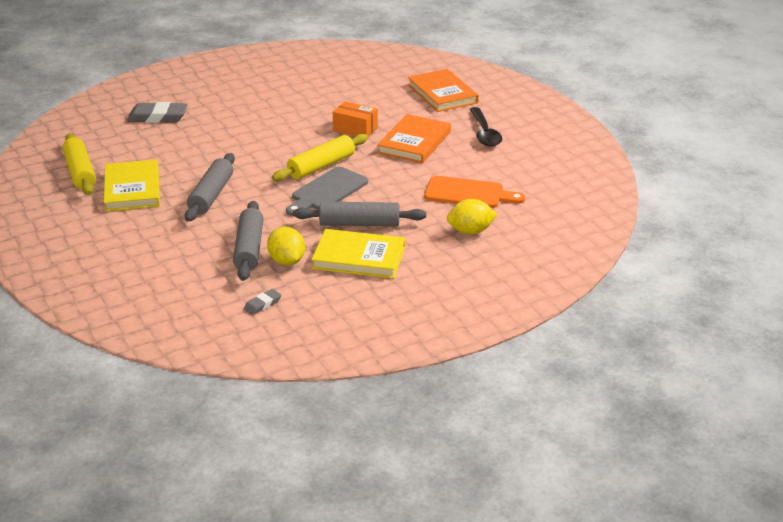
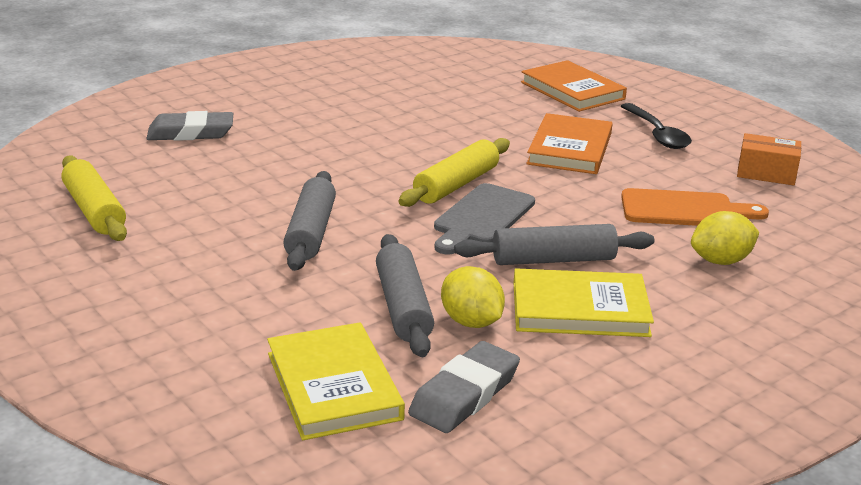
camera: 10 degrees left, 5 degrees down
(132, 189) = (184, 230): yellow book -> yellow book (333, 386)
(262, 304) = (465, 394): grey eraser -> grey eraser, size x1.99
(355, 129) = (479, 136): orange box -> orange box (766, 173)

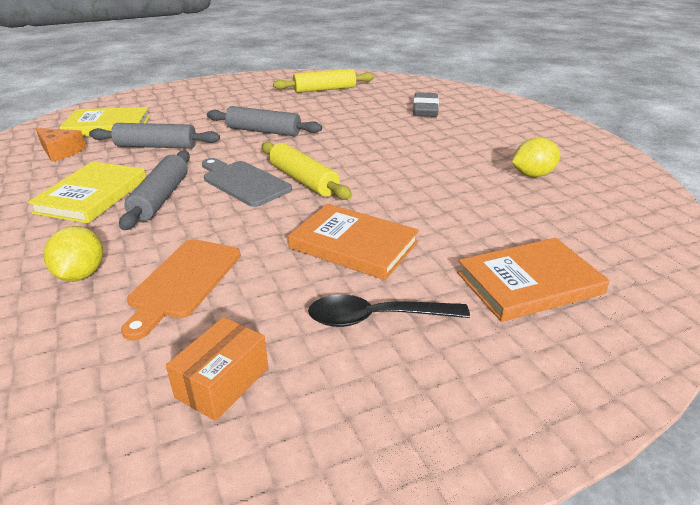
camera: 105 degrees right, 5 degrees up
(465, 394) = (60, 151): grey eraser -> orange cheese
(471, 322) = (120, 161): yellow lemon -> yellow lemon (532, 175)

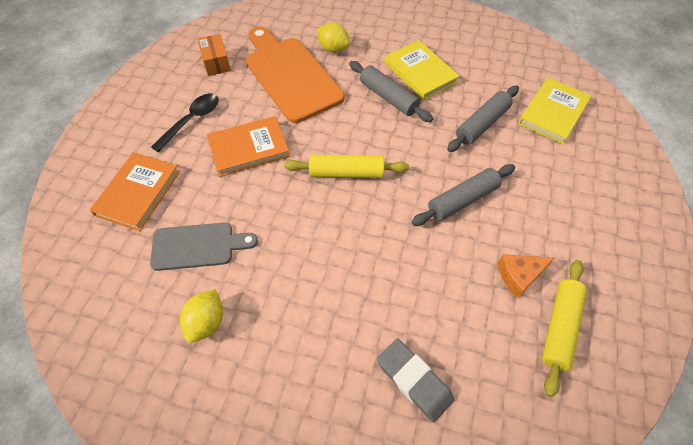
camera: 130 degrees right, 25 degrees up
(60, 151) = (512, 77): orange cheese -> orange cheese (519, 275)
(183, 281) = (290, 75): orange cutting board -> orange cutting board, size x1.69
(244, 182) = (374, 142): grey cutting board -> grey cutting board (197, 246)

